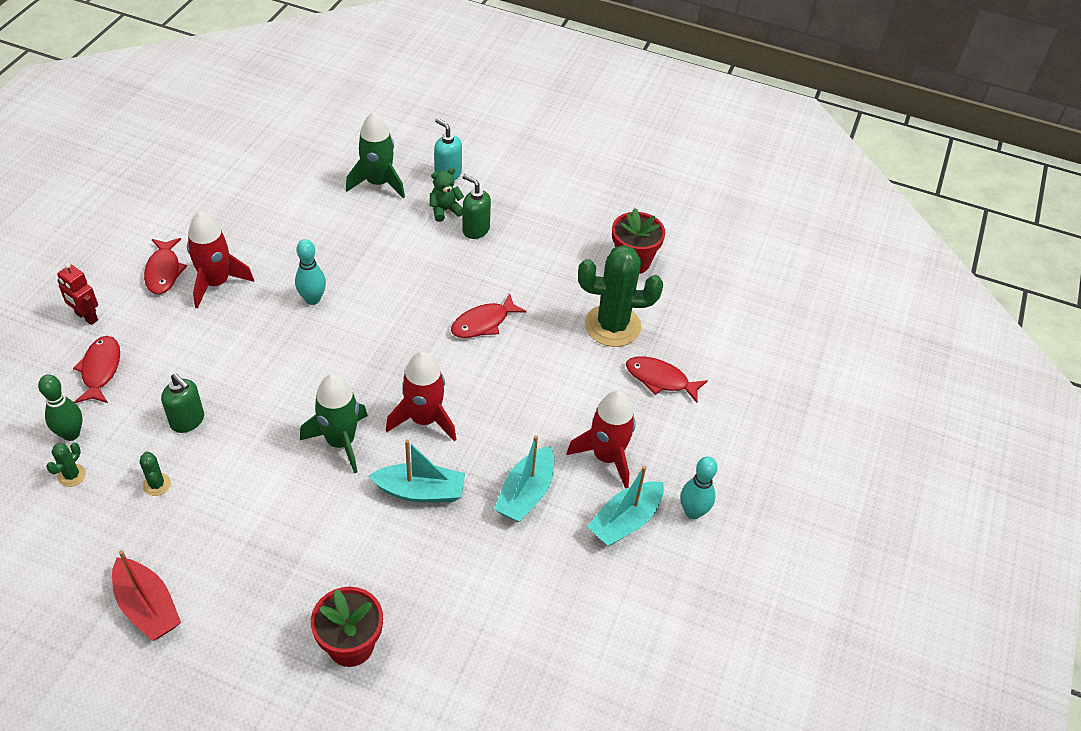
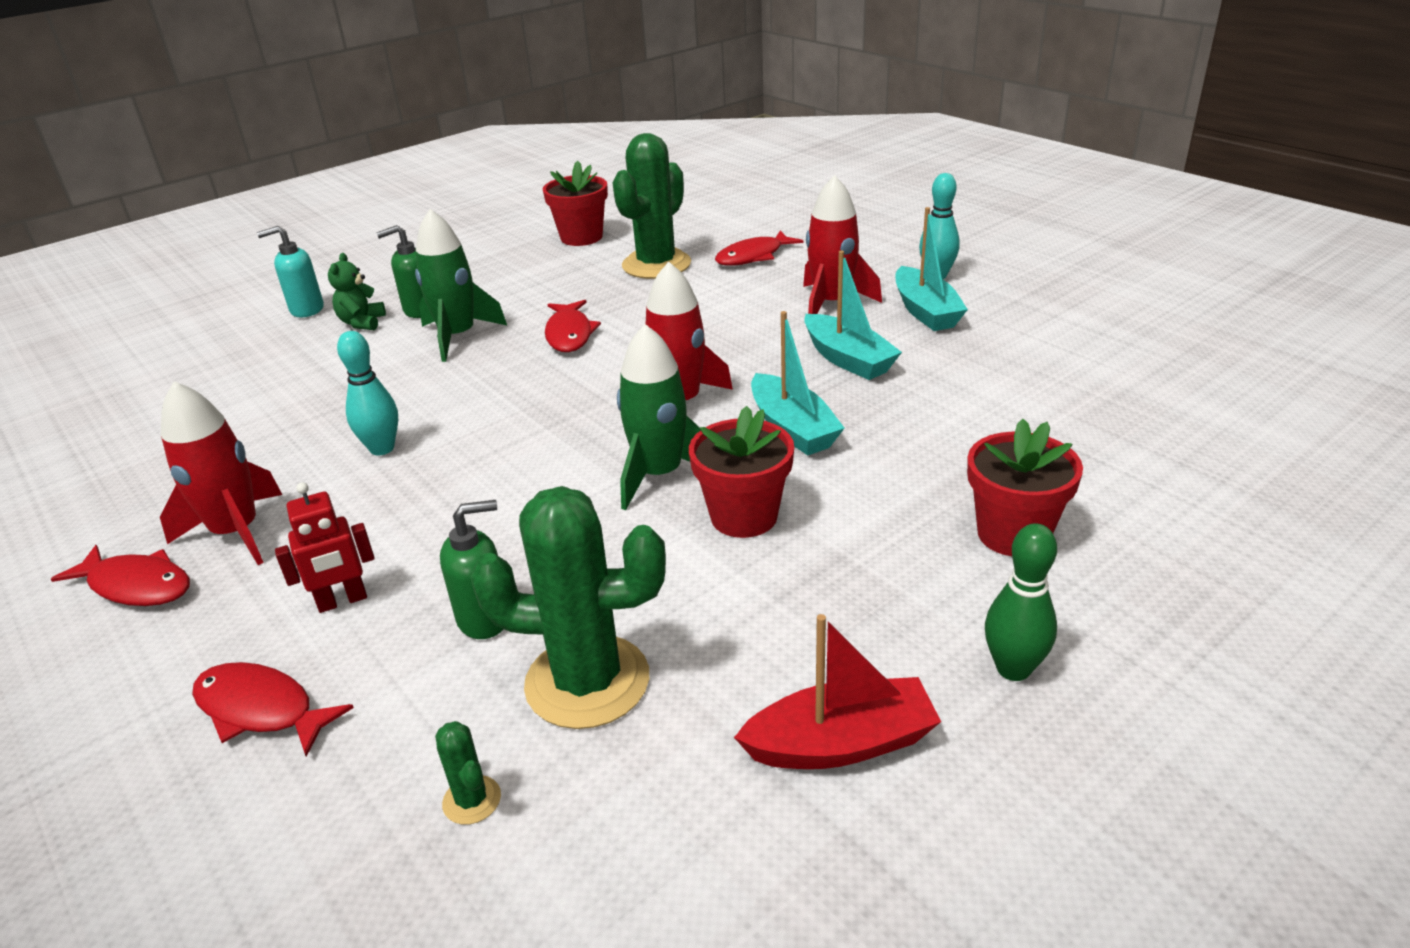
camera: 55 degrees left, 15 degrees down
(71, 434) = (371, 783): green bowling pin -> green bowling pin (1013, 669)
(86, 317) = (113, 707): red robot -> red robot (342, 601)
(157, 484) = (587, 681): green cactus -> green cactus, size x2.40
(315, 499) = (744, 516): none -> red flower pot
(378, 183) = (248, 358): green rocket -> green rocket (458, 336)
(420, 491) = (792, 428): turquoise boat -> turquoise boat turned 120 degrees clockwise

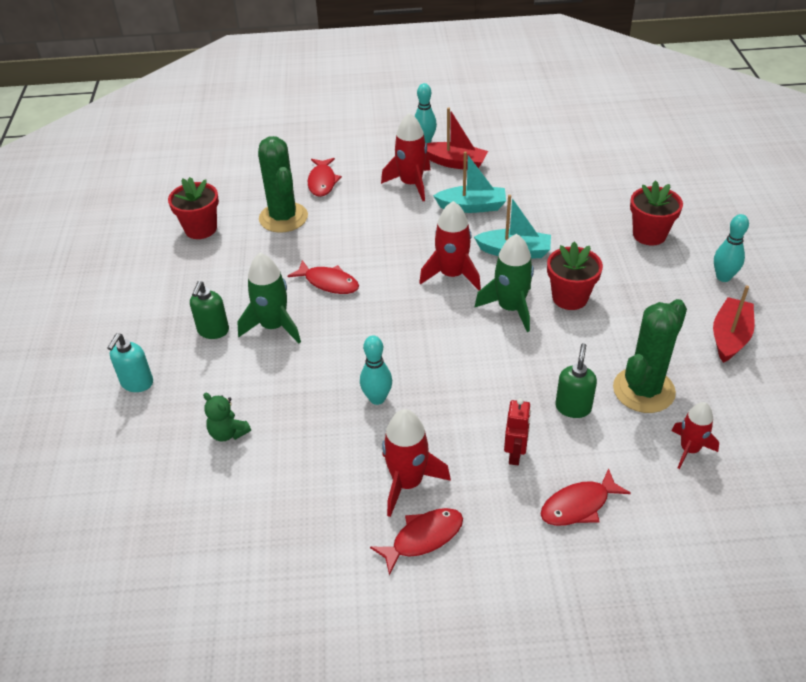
camera: 55 degrees left, 10 degrees up
(362, 323) = (196, 362): green teddy bear -> green teddy bear (228, 433)
(472, 800) = (689, 449): green cactus -> red rocket
(925, 311) = (455, 163): turquoise boat -> red boat
(1013, 669) = (723, 277): green bowling pin -> turquoise bowling pin

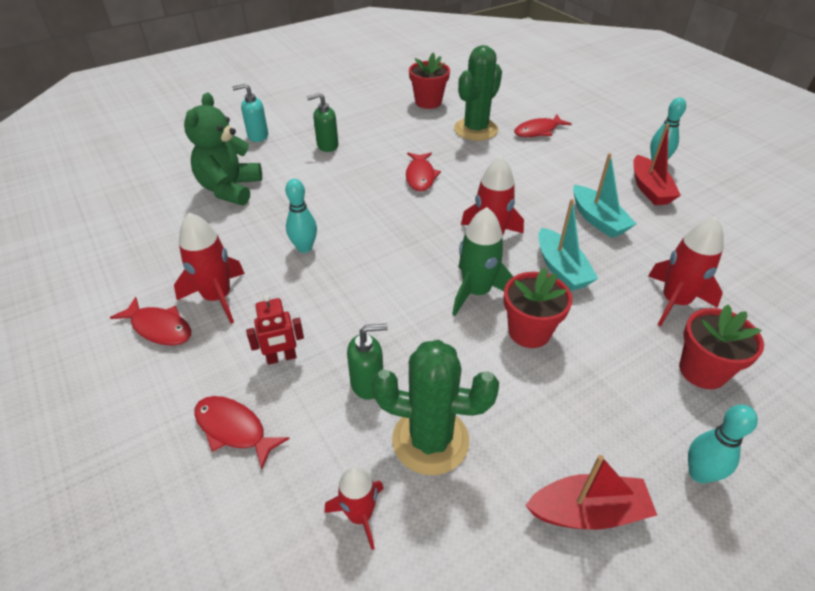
camera: 60 degrees right, 0 degrees up
(228, 433) = (230, 189): green teddy bear -> green teddy bear, size x1.97
(273, 326) = (350, 169): green rocket -> none
(411, 184) = (588, 175): red rocket -> red rocket (674, 302)

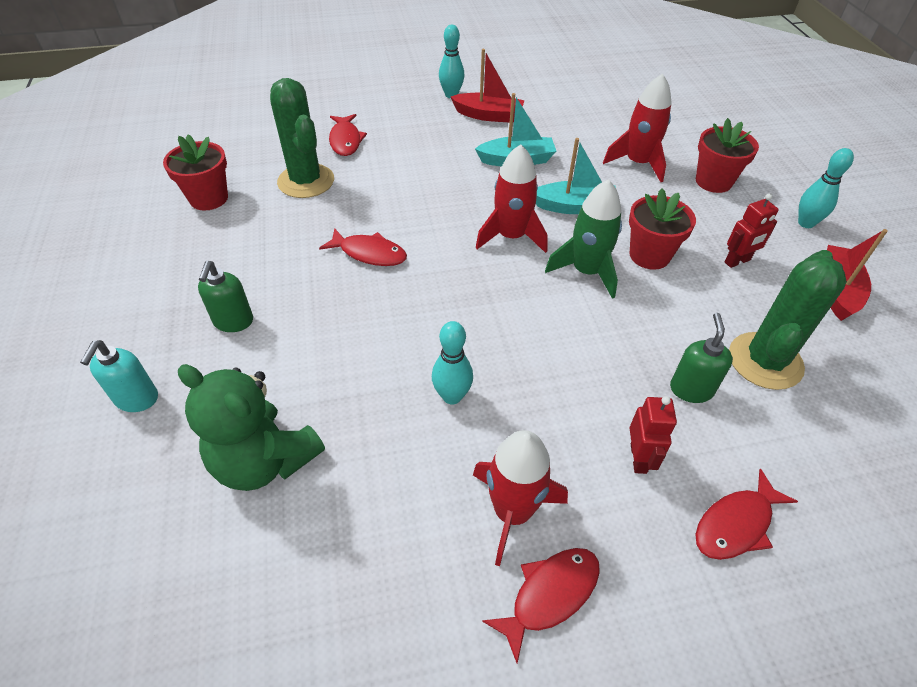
camera: 70 degrees left, 5 degrees up
(360, 515) = (842, 433): red rocket -> none
(571, 405) = (737, 261): none -> red robot

